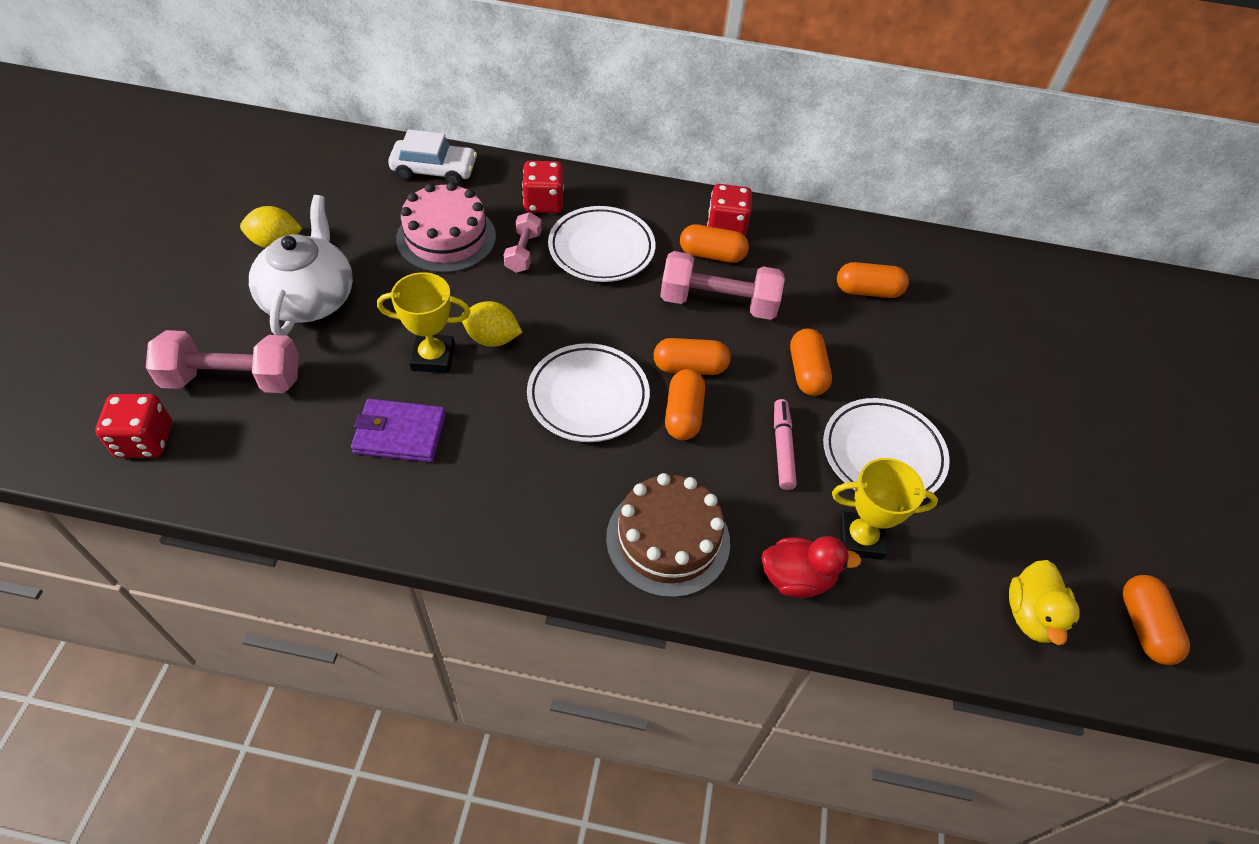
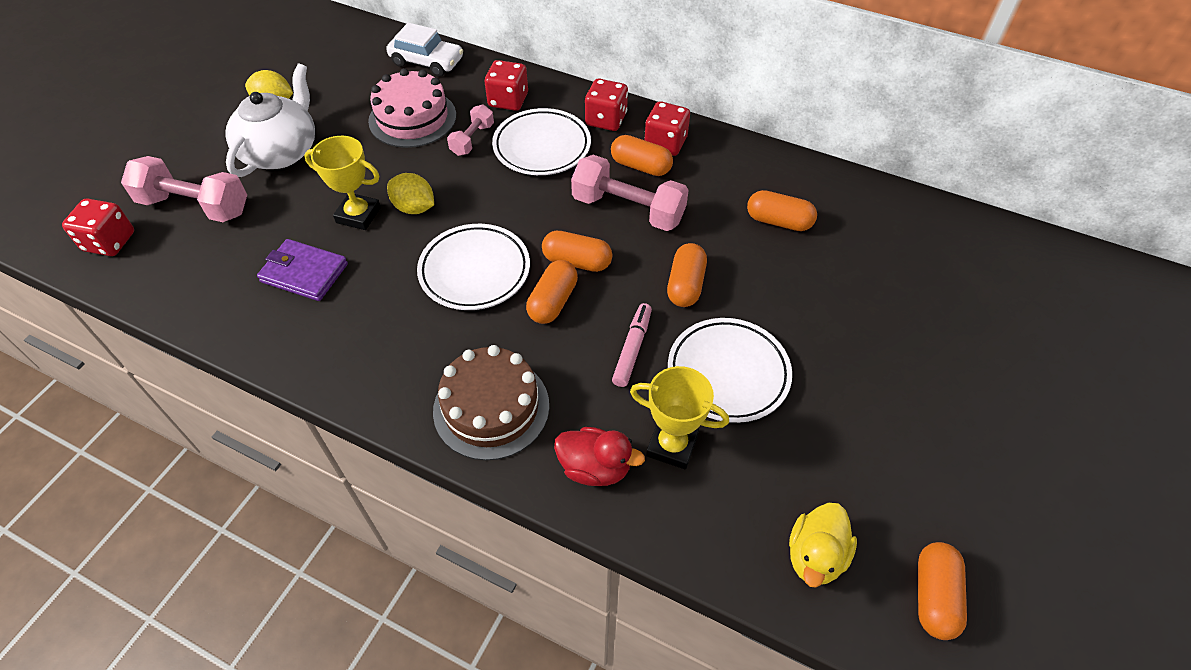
camera: 20 degrees right, 0 degrees up
(656, 210) = (606, 120): none -> red dice

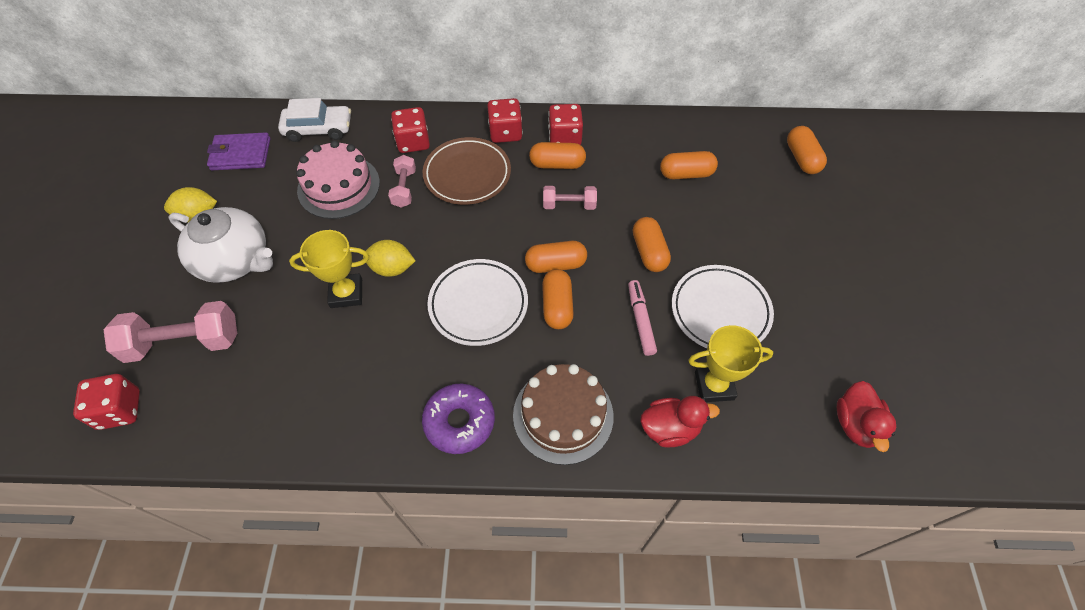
camera: 25 degrees left, 5 degrees up
(281, 151) = (235, 260): white teapot -> white teapot turned 120 degrees clockwise
(304, 273) = (331, 364): purple wallet -> purple wallet (241, 154)
(387, 371) = (459, 422): none -> purple donut
(542, 147) = (467, 174): white plate -> brown plate
(628, 209) = (569, 205): pink dumbbell -> pink dumbbell, size x0.56
(815, 556) = (855, 424): yellow duck -> red duck
(934, 596) = (942, 417): orange capsule -> orange capsule (802, 158)

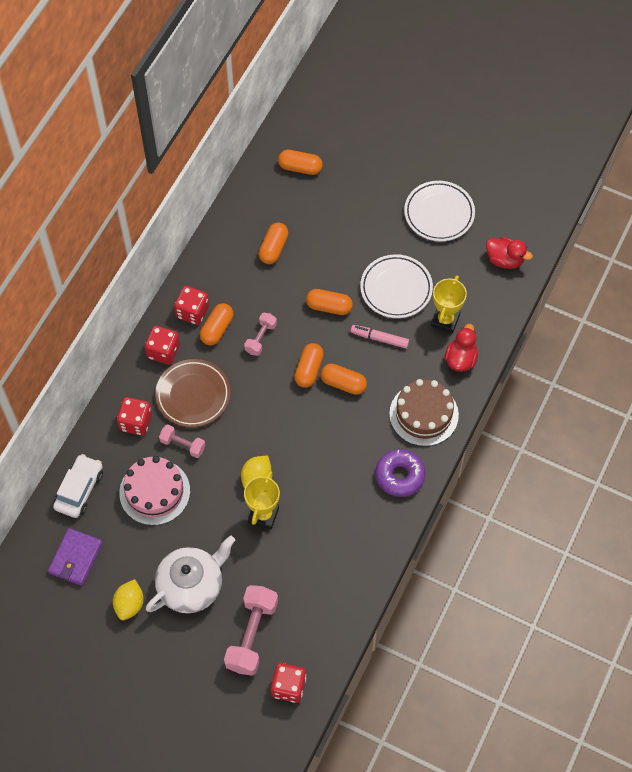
camera: 65 degrees left, 5 degrees up
(478, 305) = (317, 432): white plate -> white plate (439, 213)

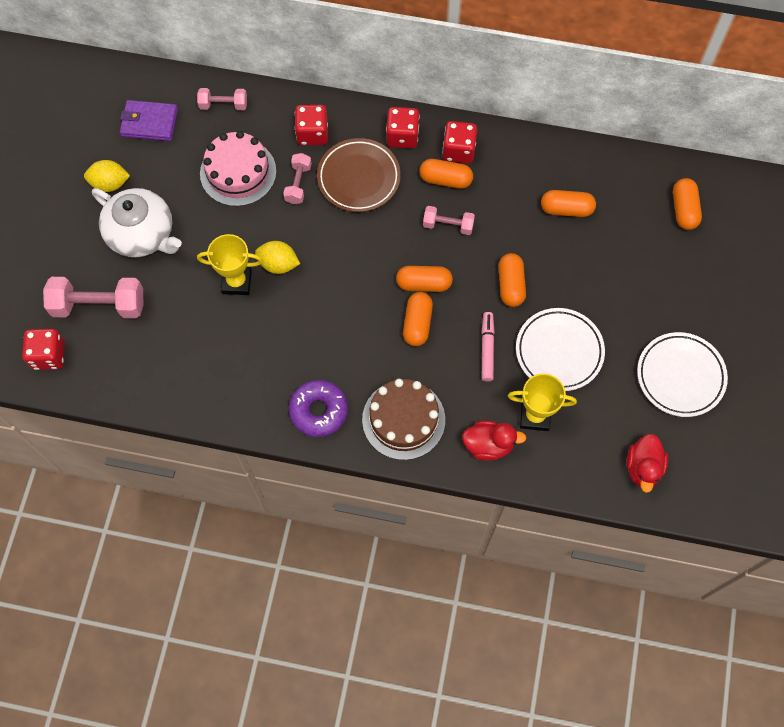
camera: 75 degrees right, 5 degrees up
(79, 490) = (223, 105): white car -> pink dumbbell

